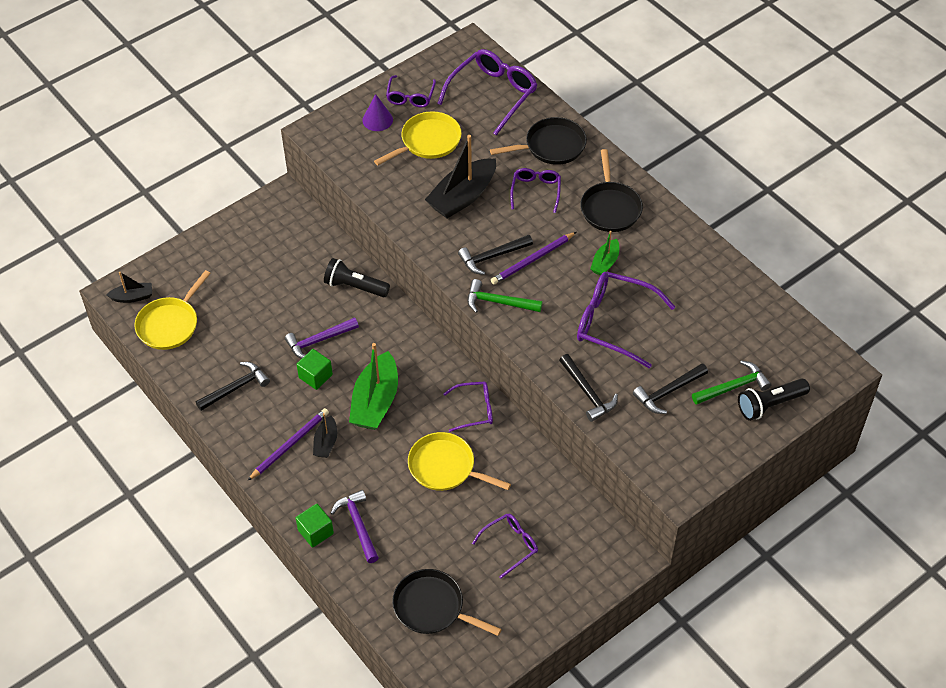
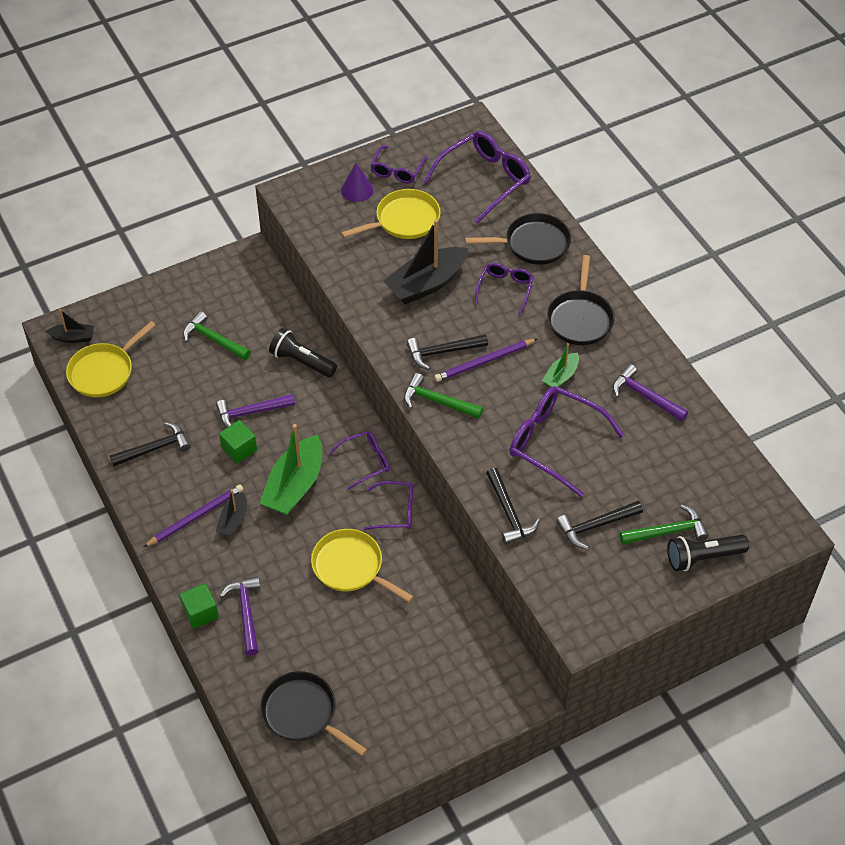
camera: 10 degrees right, 0 degrees up
(267, 279) = (214, 340): none -> green hammer
(510, 545) = (400, 661): purple glasses -> purple glasses (365, 462)
(685, 269) = (645, 396): none -> purple hammer

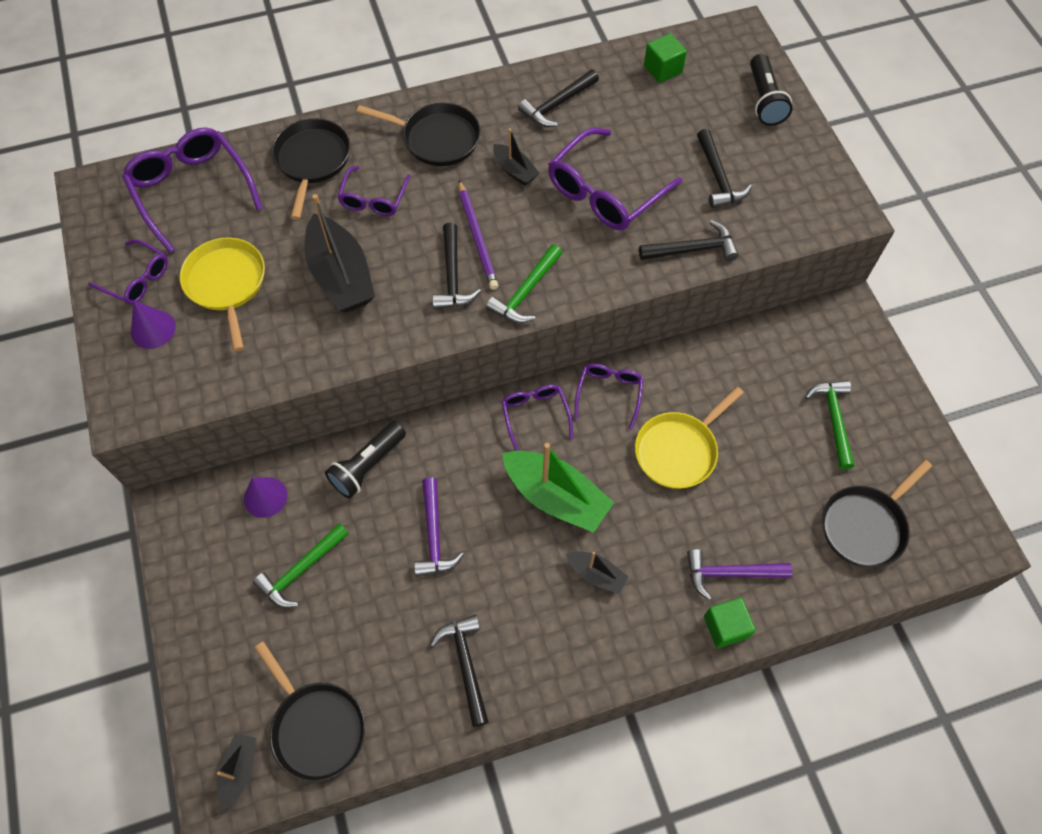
camera: 80 degrees left, 10 degrees up
(104, 372) = (316, 727): yellow pan -> black pan
(196, 517) = (583, 620): purple pencil -> none
(239, 449) = (488, 556): green cube -> green cube (663, 69)
(267, 307) = (265, 497): none -> purple cone
(505, 289) = (373, 199): purple glasses -> purple glasses turned 105 degrees counterclockwise
(561, 376) = (515, 170): green boat -> black boat
(645, 396) = (557, 104): purple hammer -> black hammer
(667, 532) = (731, 121): green hammer -> green hammer (833, 420)

